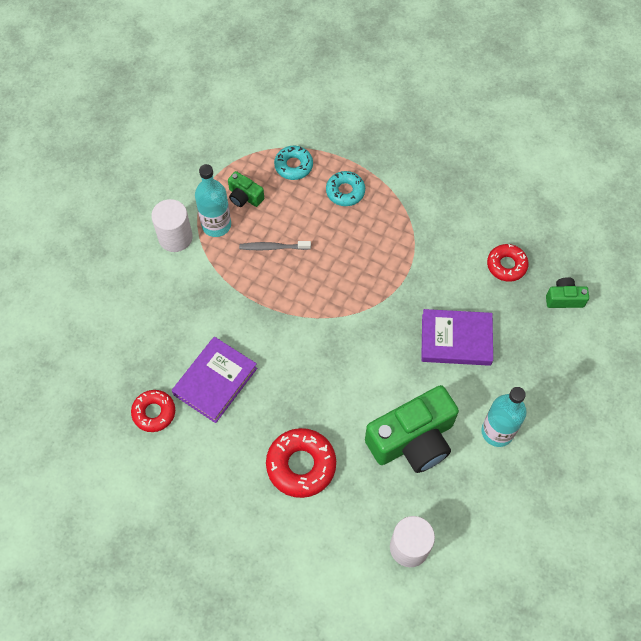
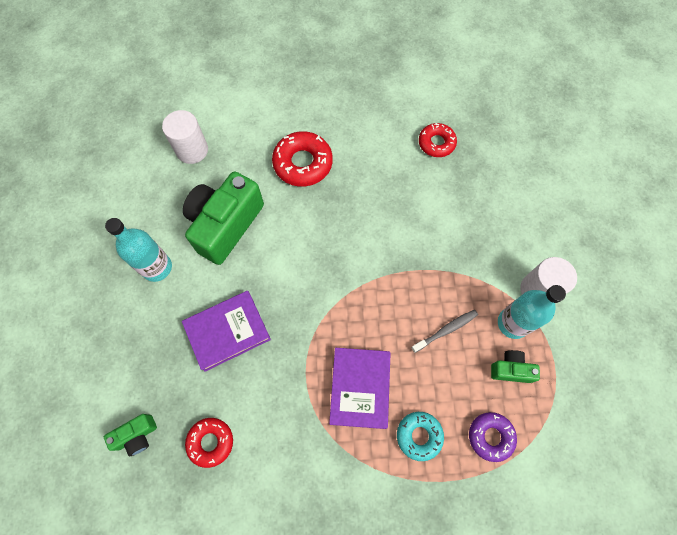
camera: 150 degrees right, 5 degrees up
(215, 381) = (409, 188): purple book -> purple book (360, 388)
(293, 166) = (490, 436): turquoise donut -> purple donut

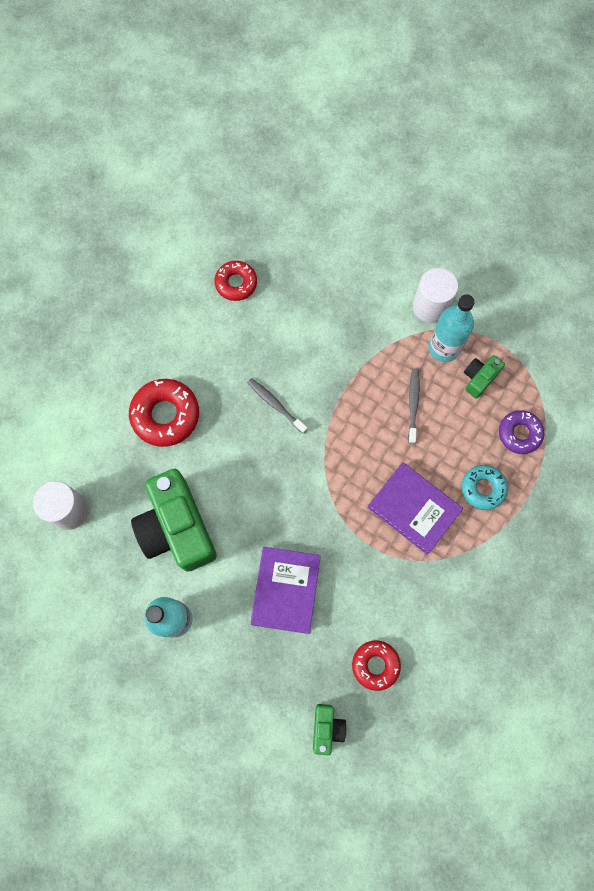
camera: 55 degrees left, 5 degrees up
(366, 229) = (275, 405): none -> grey toothbrush

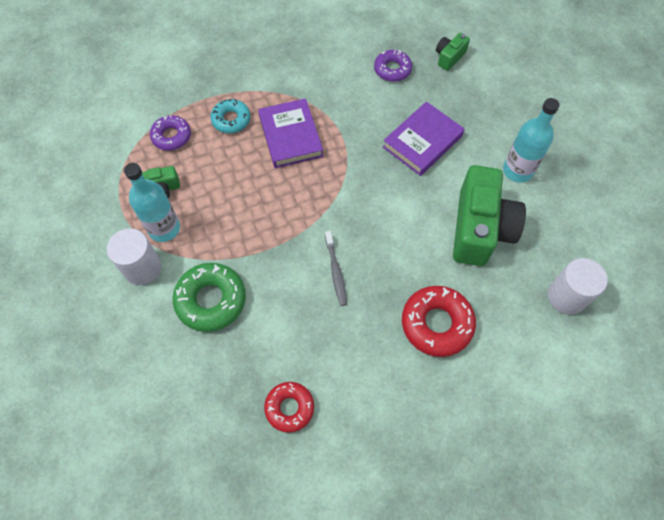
camera: 145 degrees left, 10 degrees down
(355, 318) = (211, 300): none -> green donut
(375, 665) = (392, 69): red donut -> purple donut
(413, 404) = (227, 203): grey toothbrush -> none

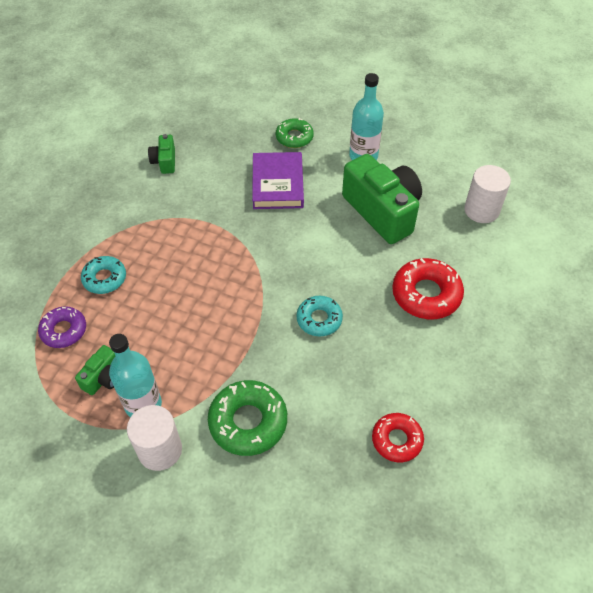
camera: 45 degrees left, 10 degrees down
(290, 136) = (171, 254): purple book -> none
(336, 271) = (319, 319): grey toothbrush -> turquoise donut
(392, 69) = (197, 151): purple donut -> none
(449, 57) = (231, 115): green camera -> green camera (164, 161)
(478, 112) = (294, 137): none -> green donut

